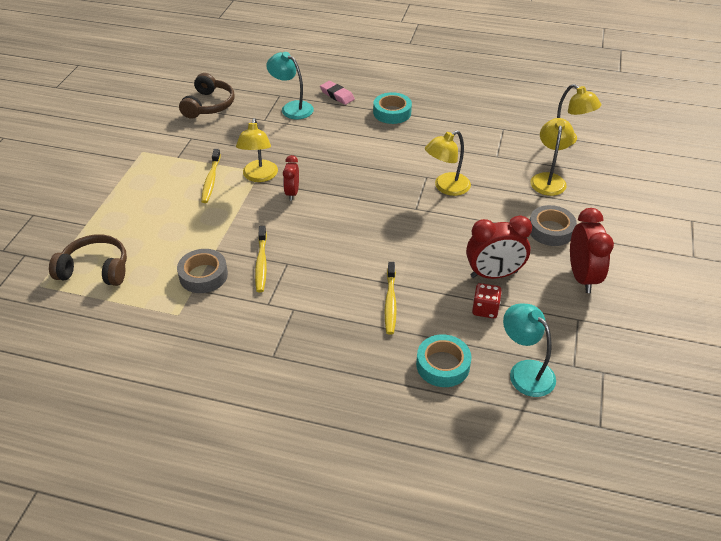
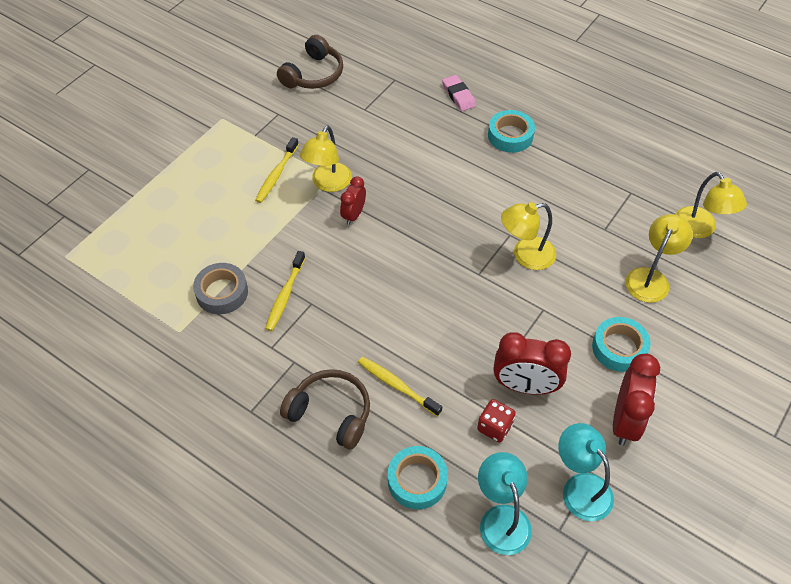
camera: 20 degrees right, 10 degrees up
(95, 269) = (122, 253): brown headphones -> brown headphones (331, 413)
(292, 108) = (401, 100): turquoise lamp -> turquoise lamp (580, 487)
(390, 302) = (397, 386): yellow toothbrush -> yellow toothbrush turned 105 degrees clockwise
(550, 230) = (619, 348): grey tape -> turquoise tape

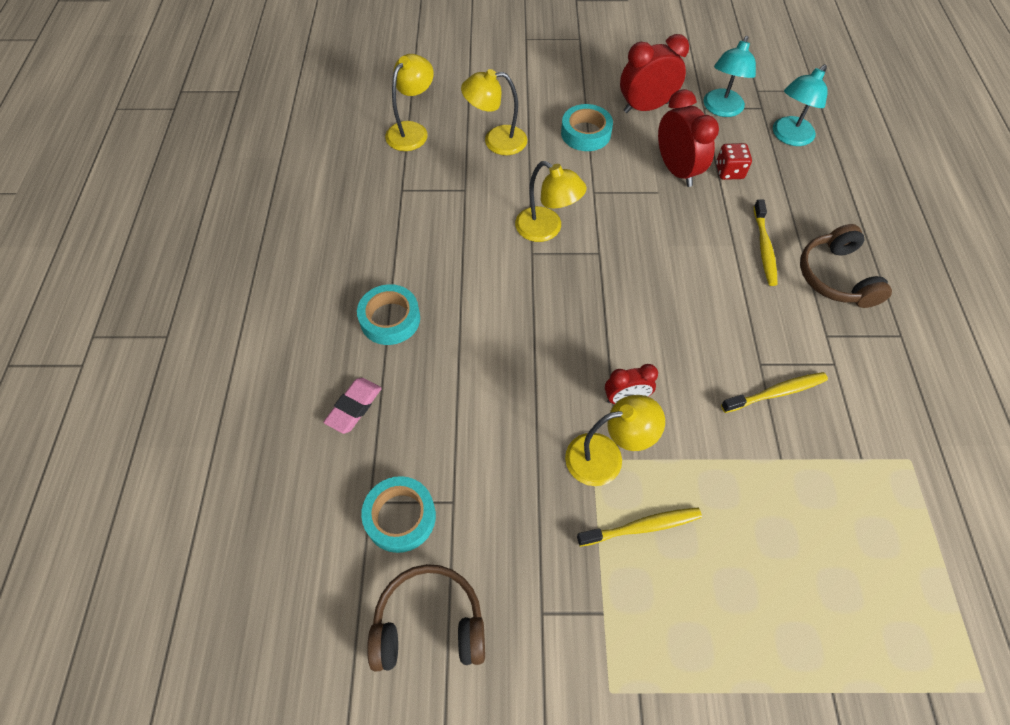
camera: 125 degrees left, 5 degrees up
(222, 292) = (833, 455): grey tape -> none
(417, 480) = (819, 193): turquoise tape -> turquoise tape (400, 517)

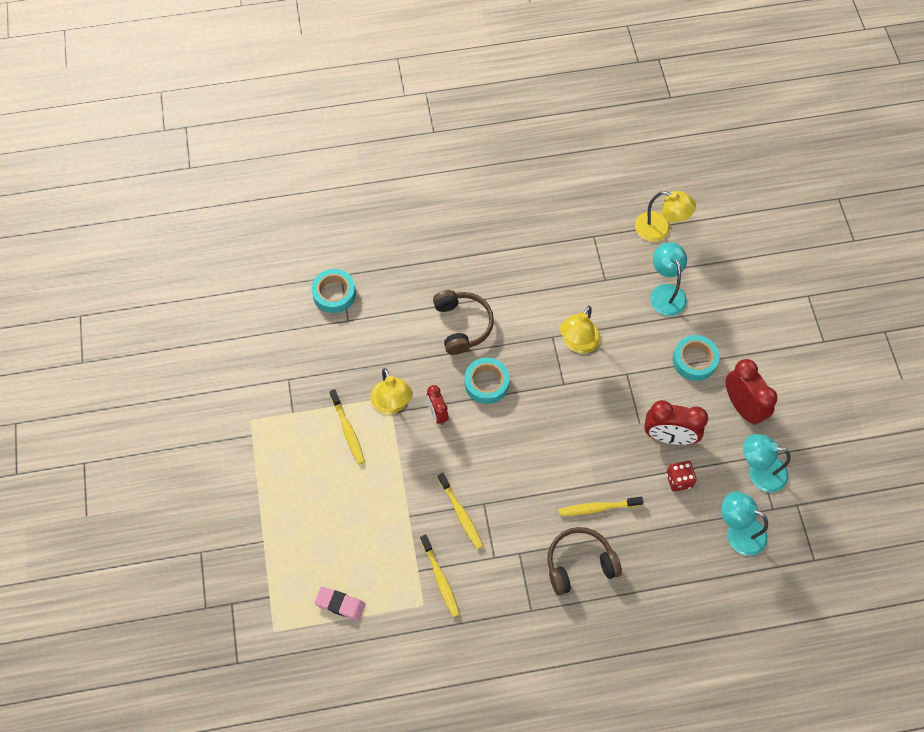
camera: 80 degrees right, 5 degrees up
(354, 407) = (402, 251): pink eraser -> pink eraser (340, 604)
(390, 319) = (473, 256): turquoise tape -> turquoise tape (486, 383)
(429, 624) = (275, 322): brown headphones -> brown headphones (462, 325)
(496, 141) = (665, 293): yellow lamp -> turquoise lamp
(677, 170) = (669, 437): red clock -> red clock turned 45 degrees clockwise
(870, 431) = (440, 579): none -> yellow toothbrush

